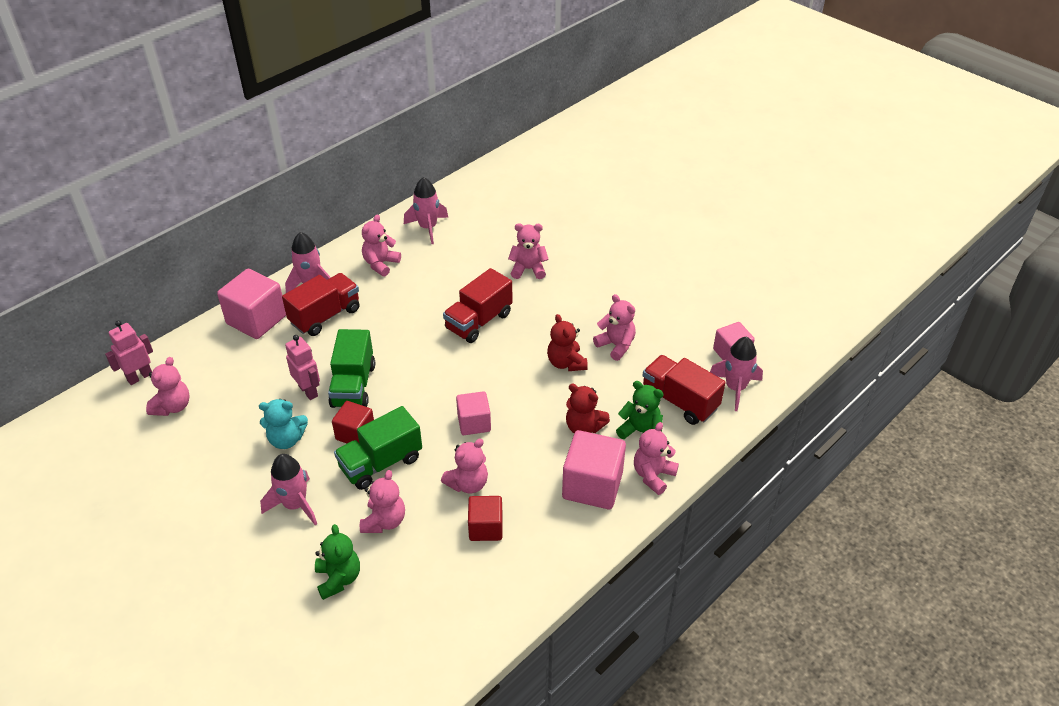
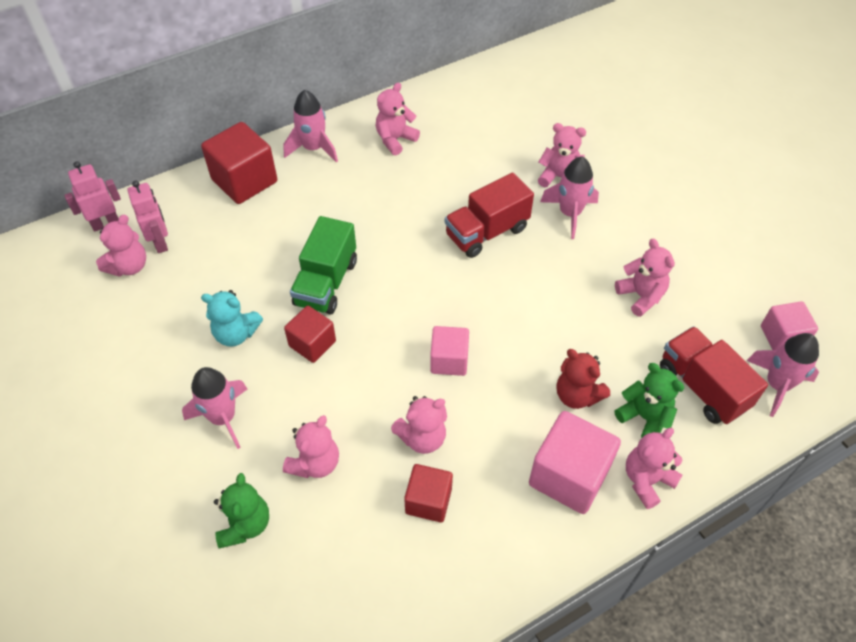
camera: 15 degrees right, 10 degrees up
(256, 320) = (244, 181): pink cube -> red cube
(308, 391) = (276, 279): pink robot -> pink robot (160, 242)
(325, 316) = (318, 191): red truck -> none
(381, 463) = (331, 387): green truck -> none
(428, 228) = (458, 105): pink rocket -> pink rocket (570, 214)
(566, 363) = (575, 306): red teddy bear -> none

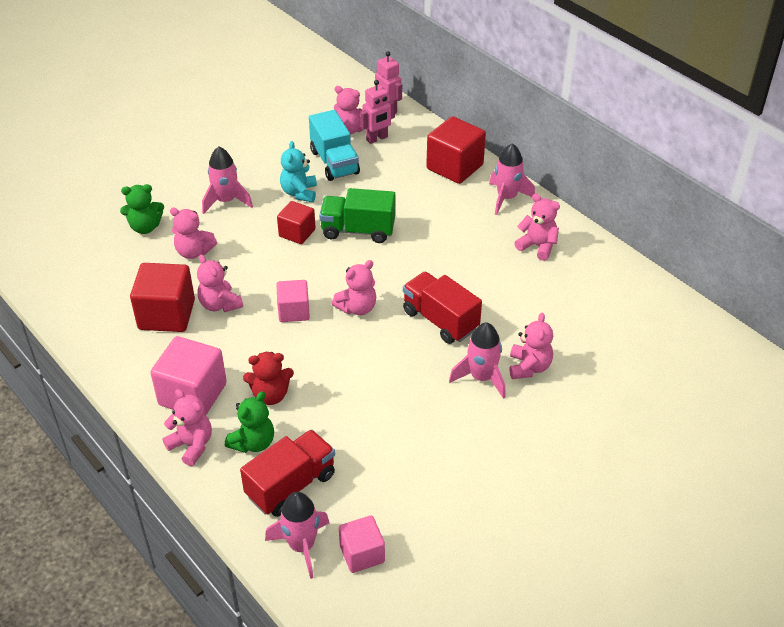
camera: 80 degrees right, 10 degrees down
(189, 290) = (334, 162): none -> turquoise truck
(428, 501) = (167, 314): red cube -> red cube, size x1.63
(577, 395) = (270, 395): red teddy bear -> red teddy bear turned 135 degrees counterclockwise
(641, 296) = (390, 437): pink teddy bear -> pink teddy bear (357, 308)

